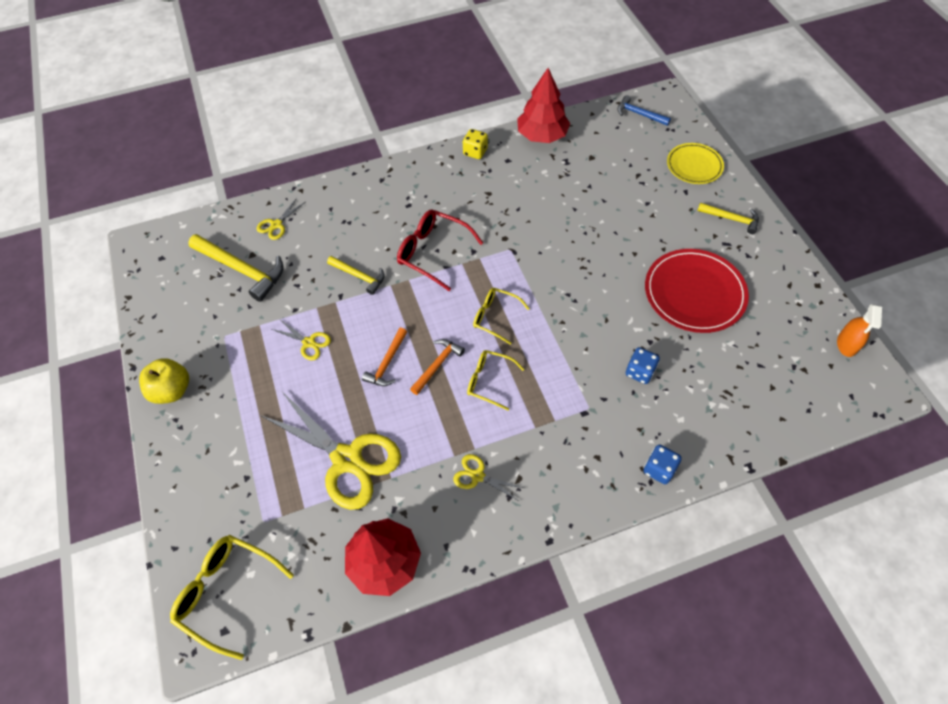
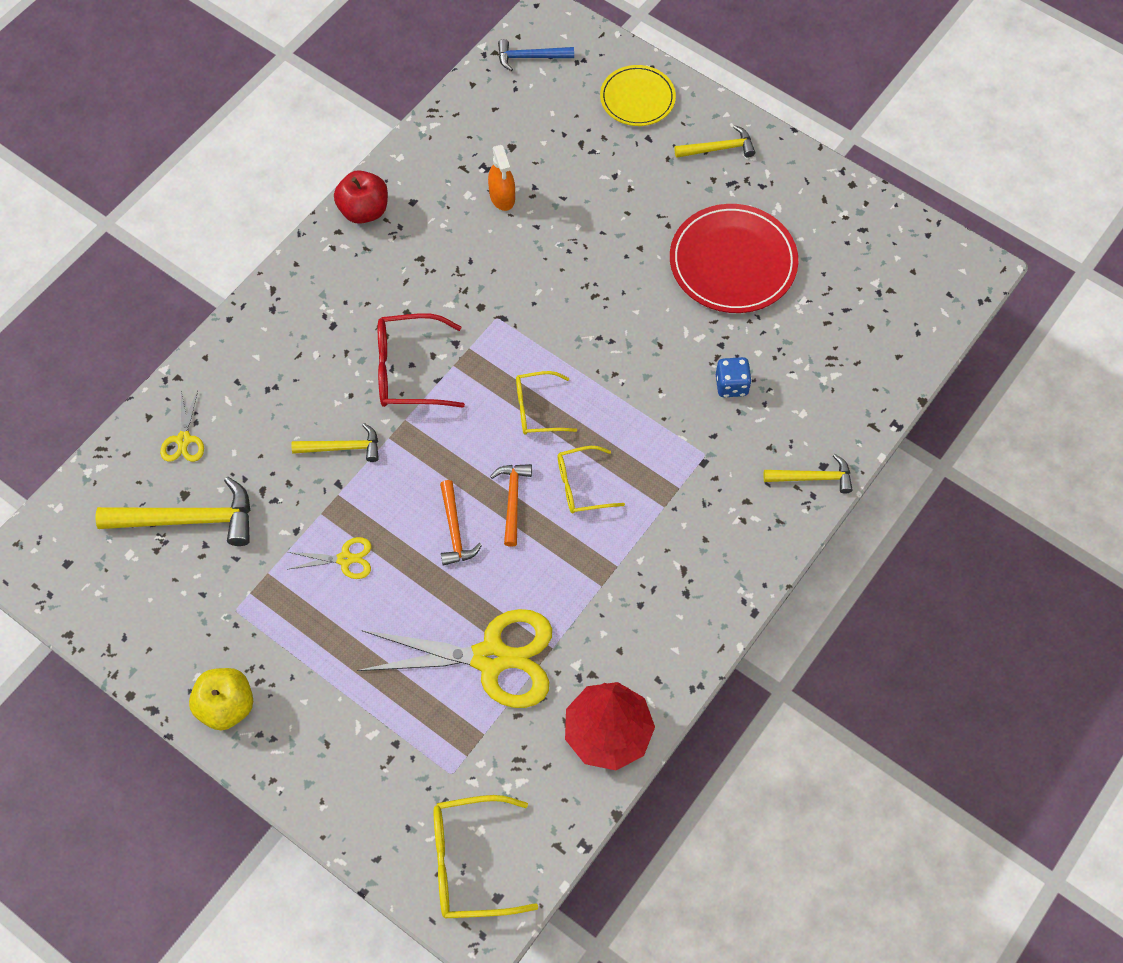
camera: 35 degrees left, 5 degrees up
(475, 152) = (364, 210): yellow dice -> red apple
(477, 476) = (640, 592): yellow scissors -> none
(542, 135) = (431, 146): red tree -> none
(659, 469) = (813, 478): blue dice -> yellow hammer
(846, 344) = (915, 239): orange spray bottle -> orange spray bottle (502, 197)

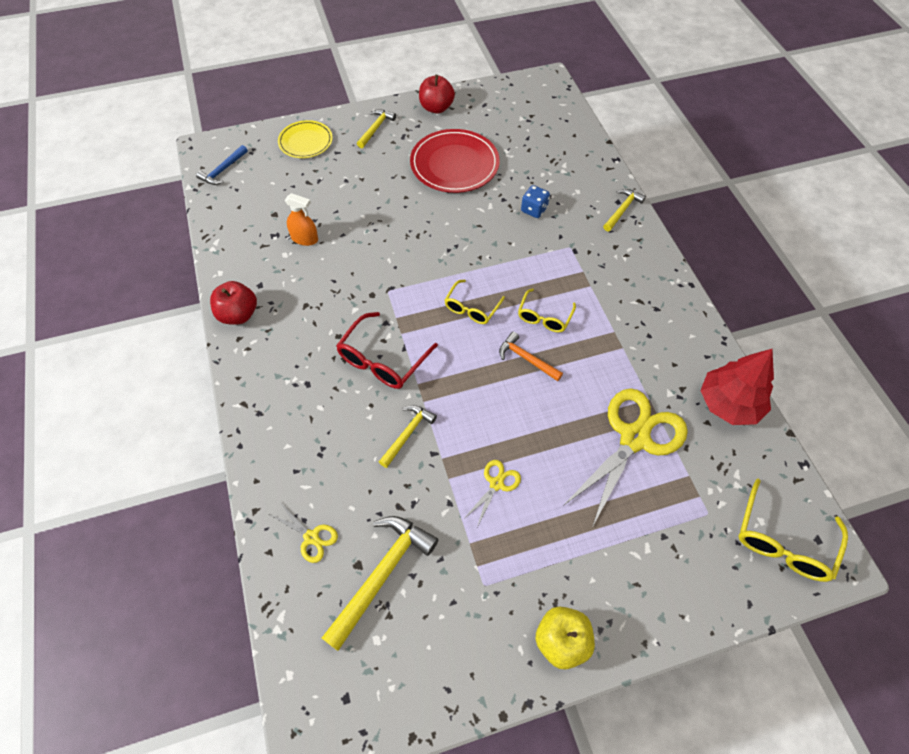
camera: 55 degrees left, 5 degrees down
(454, 530) = (524, 404): orange hammer -> none
(809, 184) = (436, 108): none -> red apple

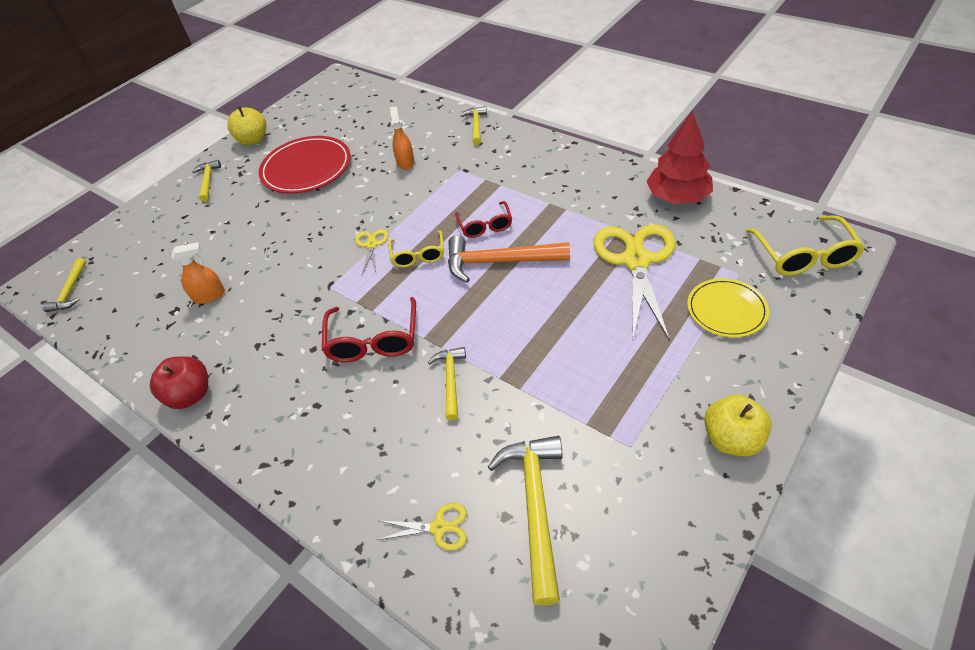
camera: 30 degrees left, 10 degrees down
(223, 170) = (70, 291): blue hammer -> yellow hammer
(305, 141) = (144, 225): yellow plate -> yellow plate (726, 310)
(436, 108) = (253, 140): red apple -> yellow apple
(496, 484) = (564, 364): yellow scissors -> yellow scissors (371, 245)
(526, 358) = (499, 262): orange hammer -> orange hammer, size x1.72
(534, 210) = (405, 162): blue dice -> orange spray bottle
(544, 317) = (485, 225): yellow glasses -> red glasses

